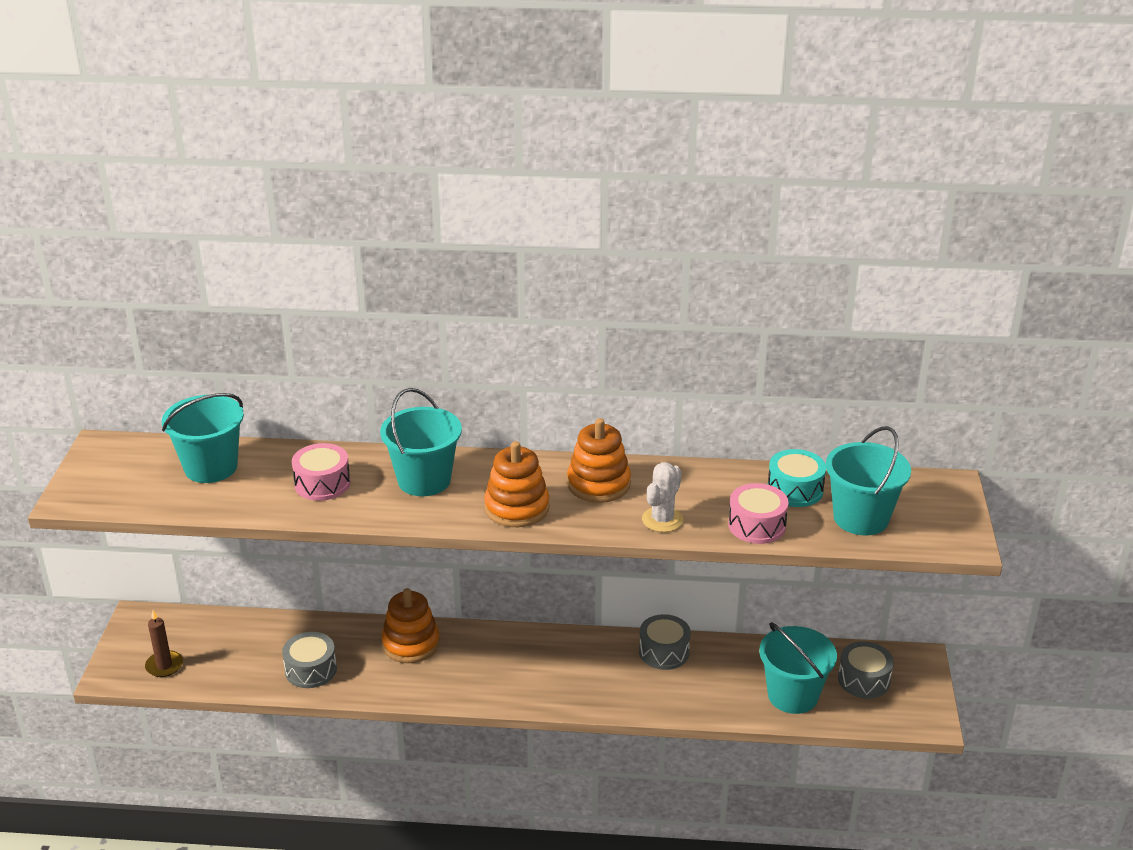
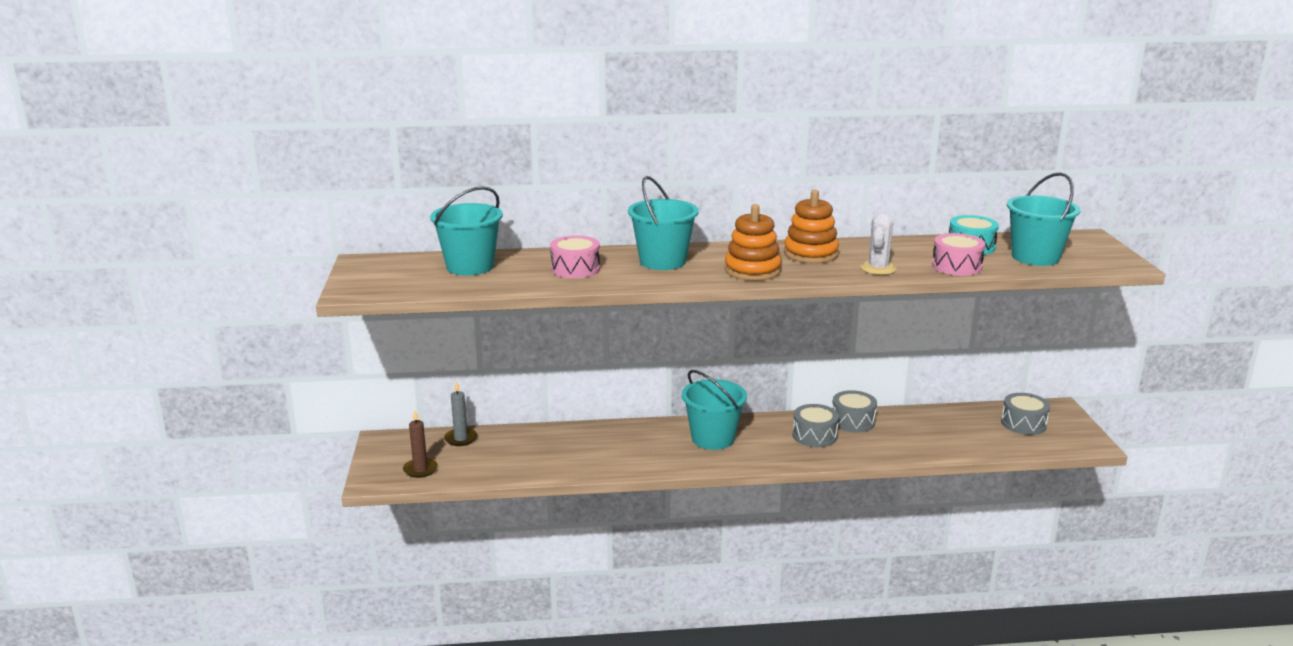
camera: 10 degrees left, 10 degrees down
(220, 625) = (461, 439): none -> grey candle
(311, 670) = (556, 460): grey drum -> grey drum (814, 436)
(411, 644) = (636, 435): orange stacking toy -> none
(792, 695) = (973, 438): turquoise bucket -> turquoise bucket (713, 438)

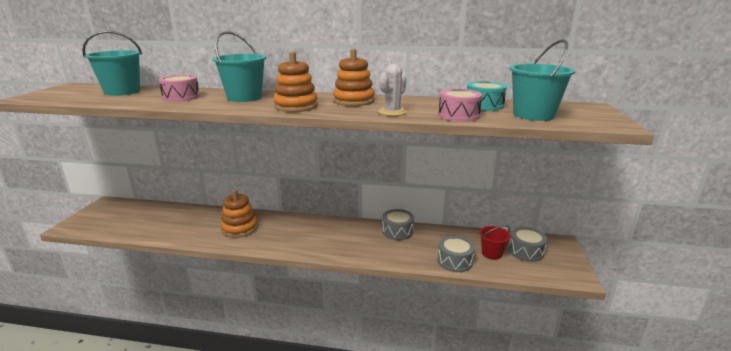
camera: 15 degrees right, 0 degrees up
(420, 469) = (102, 224): brown candle -> none
(461, 439) = (147, 208): grey candle -> none
(635, 447) = (240, 228): none -> orange stacking toy
(713, 438) = (294, 230): turquoise bucket -> none
(814, 436) = (363, 238): grey drum -> grey drum (455, 261)
(985, 432) = (491, 253): none -> red bucket

